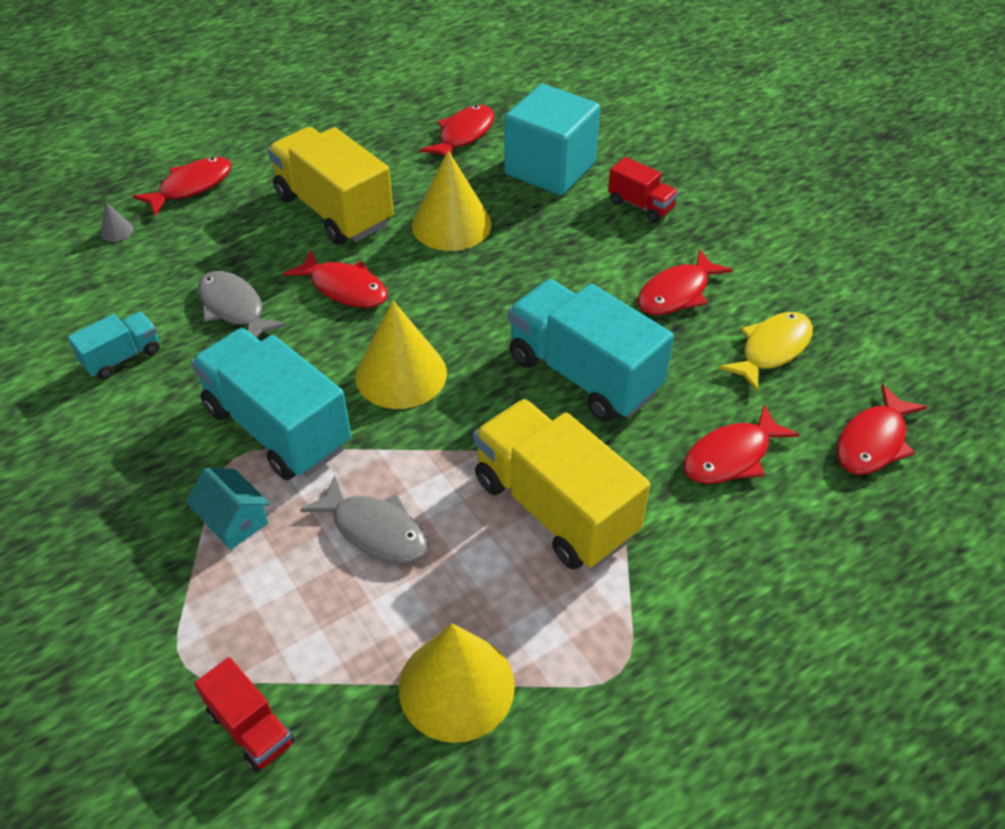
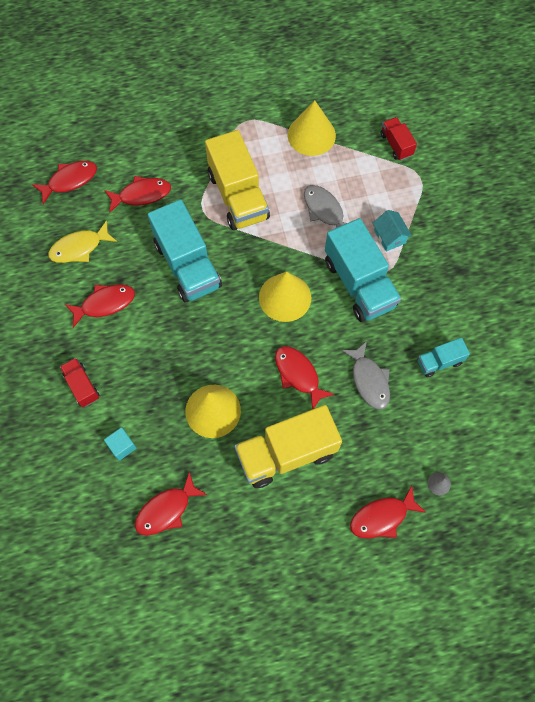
camera: 160 degrees left, 20 degrees up
(334, 210) = (286, 453): yellow truck -> yellow truck turned 90 degrees clockwise
(550, 168) = (122, 446): turquoise cube -> turquoise cube, size x0.42

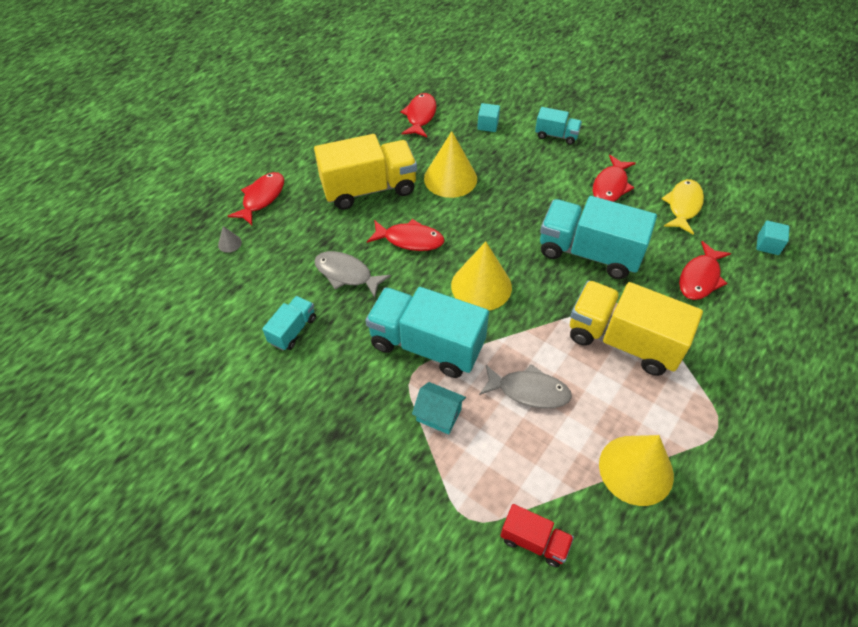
camera: 140 degrees right, 15 degrees down
(69, 180) = (768, 245): red fish -> turquoise cube
(82, 386) = (556, 135): red truck -> turquoise truck
(286, 453) = (369, 189): yellow truck -> yellow truck turned 45 degrees clockwise

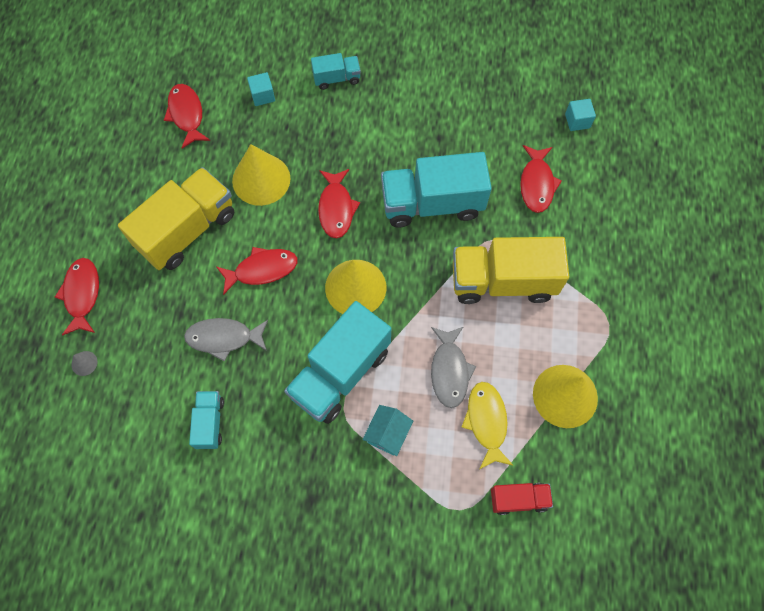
camera: 30 degrees left, 15 degrees up
(427, 345) = (340, 373): turquoise truck -> turquoise truck turned 45 degrees counterclockwise
(439, 415) = (387, 433): turquoise house -> turquoise house turned 60 degrees counterclockwise
(529, 391) = (449, 371): grey fish -> grey fish turned 105 degrees clockwise
(610, 186) = (416, 117): red fish -> red fish (336, 208)
(683, 206) = (490, 111): yellow fish -> yellow fish (486, 422)

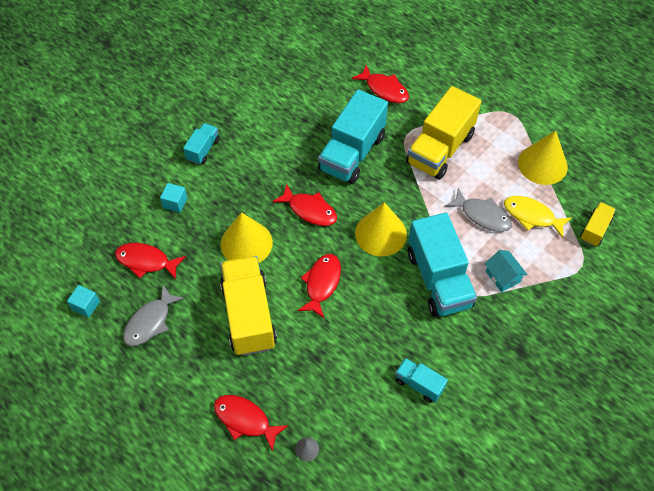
camera: 55 degrees left, 10 degrees down
(224, 338) = (358, 338): grey fish -> grey fish (150, 322)
(518, 499) = (595, 230): red truck -> yellow truck
(577, 121) = (356, 41): turquoise cube -> turquoise cube (86, 305)

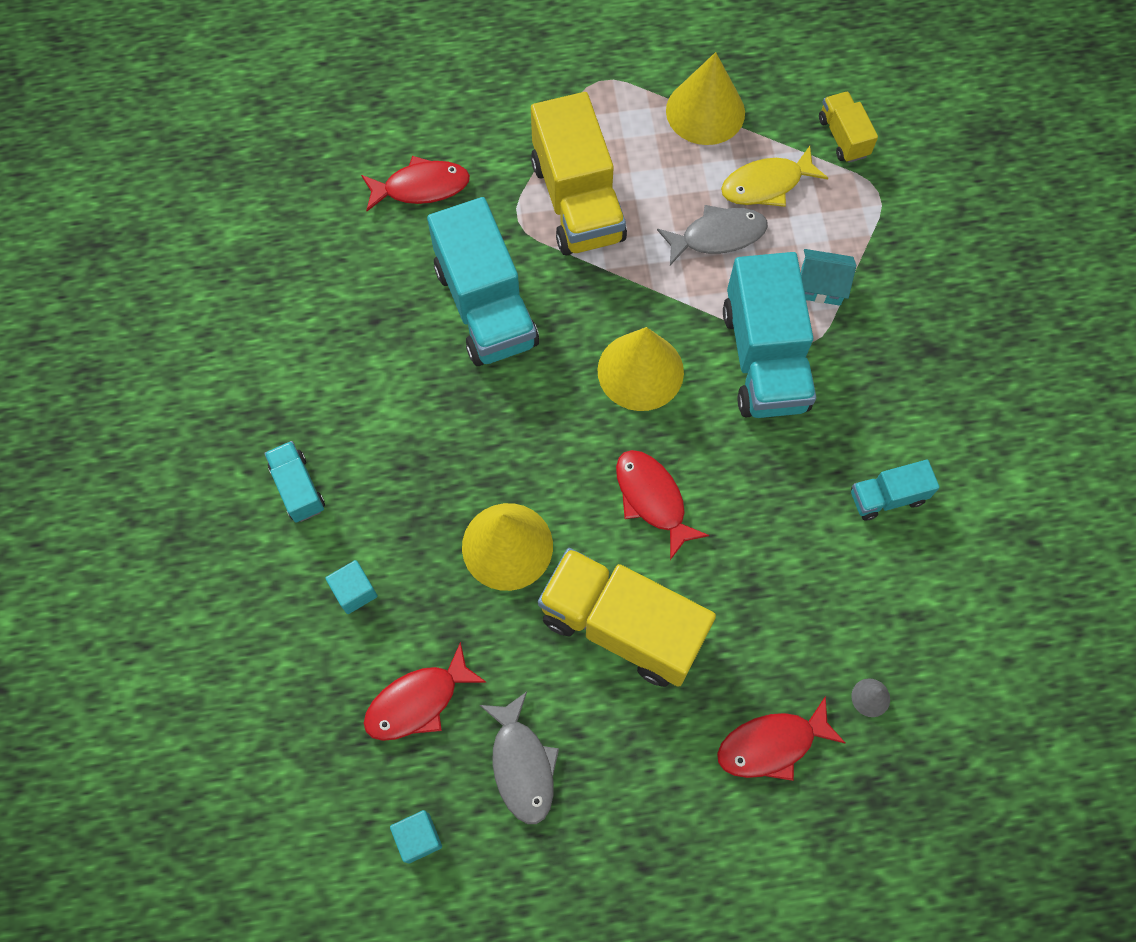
camera: 50 degrees left, 10 degrees up
(309, 210) = (527, 427): red fish -> none
(439, 279) = (764, 358): turquoise truck -> turquoise truck turned 60 degrees clockwise

